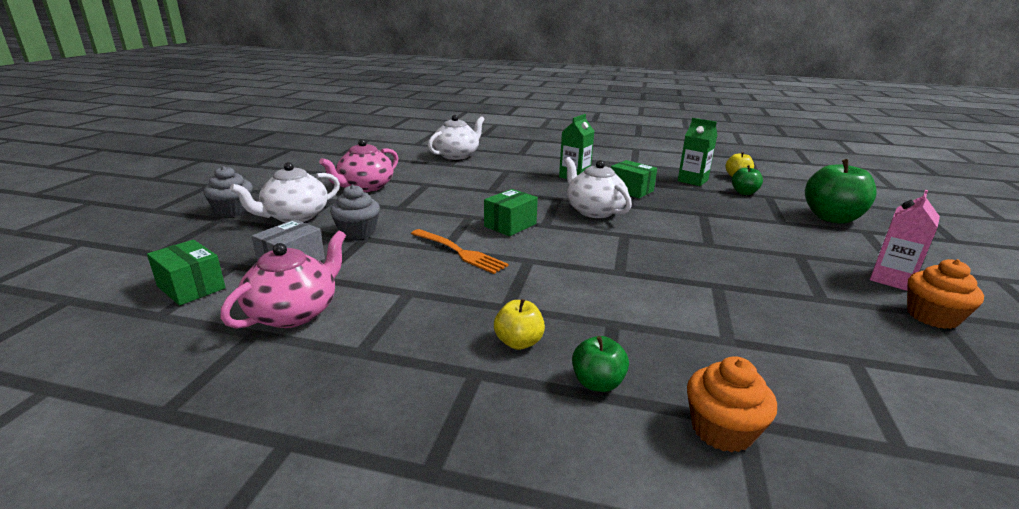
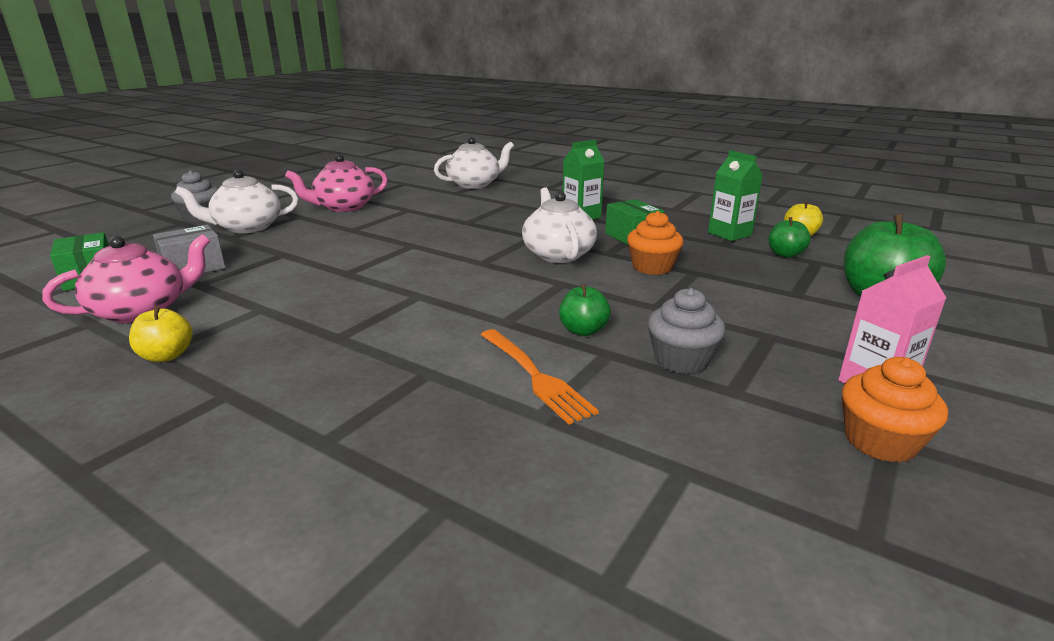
camera: 20 degrees right, 0 degrees up
(357, 232) = (284, 248): grey cupcake -> grey cupcake (681, 360)
(460, 252) = (357, 278): orange fork -> orange fork (535, 376)
(510, 225) = (443, 258): green box -> none
(518, 342) = (305, 373): yellow apple -> yellow apple (167, 356)
(597, 383) = (333, 428): green apple -> green apple (583, 331)
(722, 430) = (407, 507): orange cupcake -> orange cupcake (652, 267)

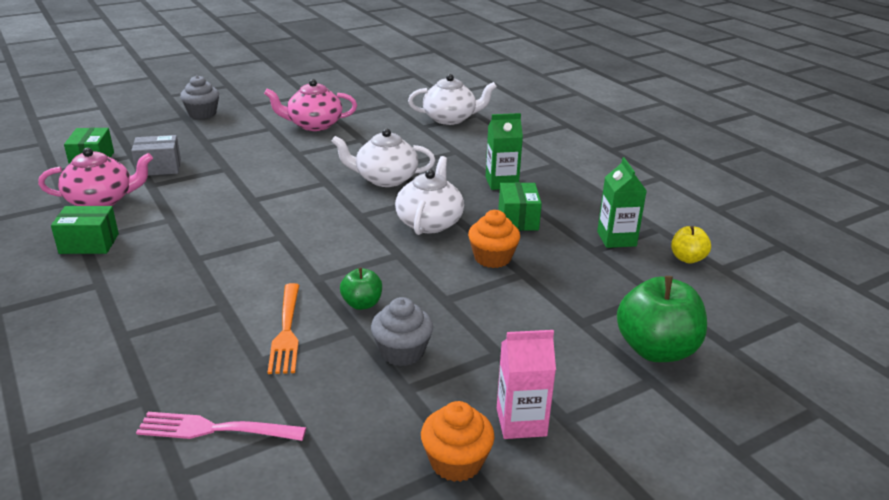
camera: 25 degrees right, 5 degrees up
(167, 356) = (89, 243): yellow apple -> green box
(247, 227) = (224, 133): white teapot -> white teapot (385, 179)
(582, 508) = (215, 429): none -> pink fork
(785, 254) = (637, 277): green apple -> none

